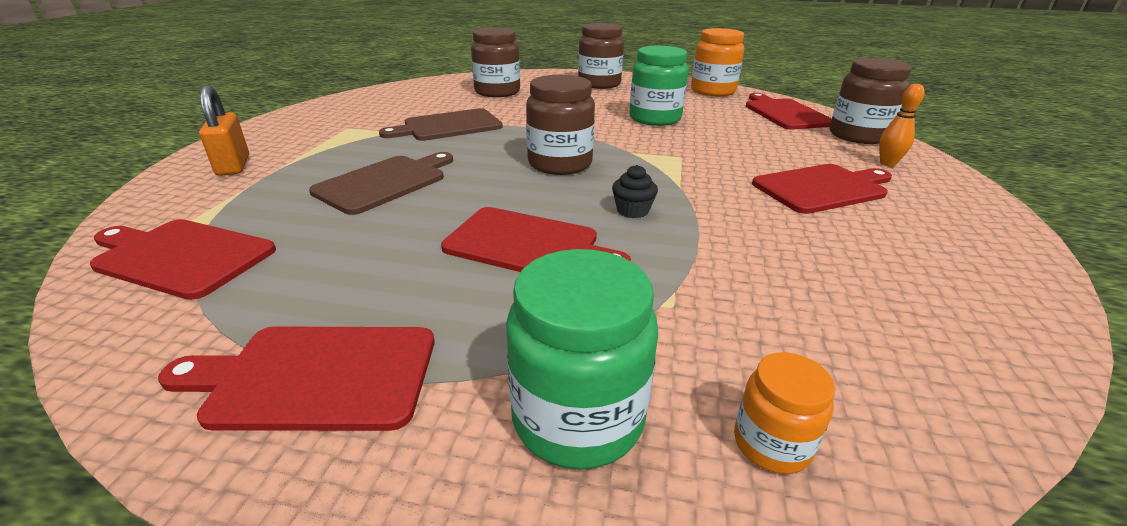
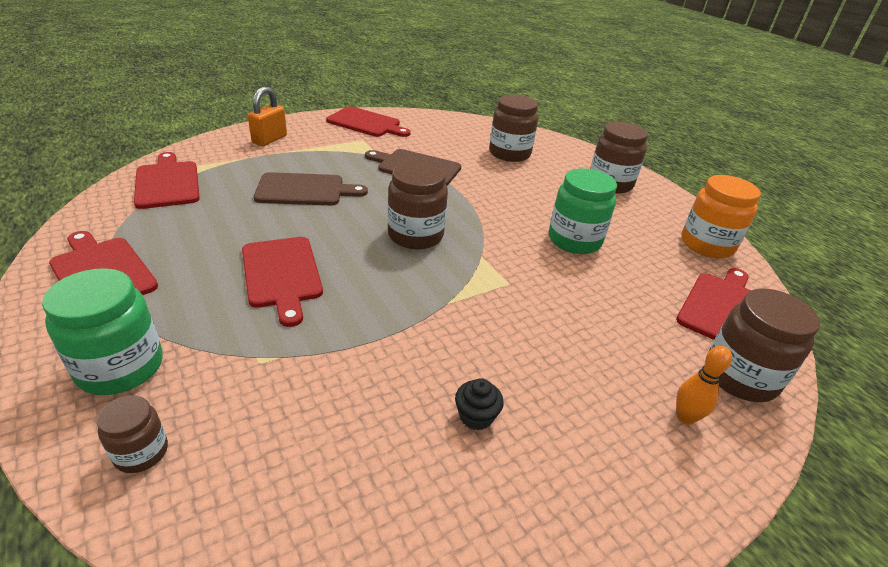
camera: 45 degrees right, 5 degrees up
(632, 211) = (377, 296): black cupcake -> black cupcake (476, 416)
(771, 444) = (141, 452): orange jar -> brown jar
(822, 188) = (551, 384): red cutting board -> red cutting board (366, 123)

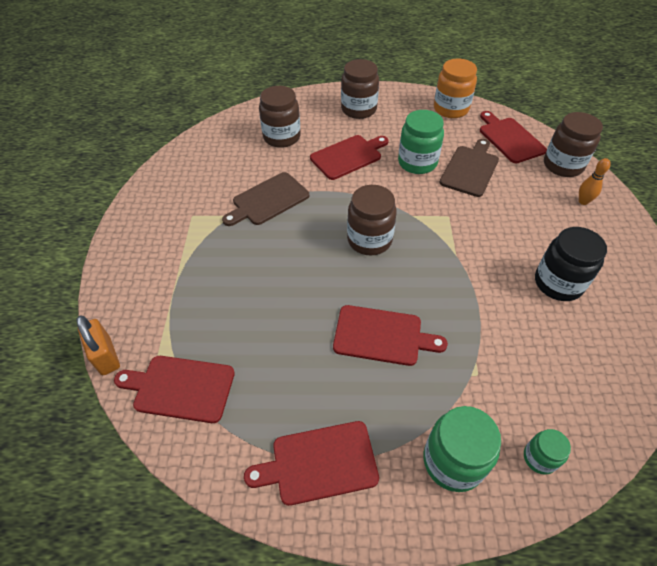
camera: 55 degrees left, 15 degrees up
(141, 452) = (539, 458): brown jar -> green jar
(269, 139) = (141, 283): orange padlock -> orange padlock (106, 356)
(304, 190) = (261, 285): brown cutting board -> brown cutting board (470, 169)
(366, 123) = (159, 201): red cutting board -> red cutting board (348, 156)
(476, 416) = (558, 283): black cupcake -> black jar

